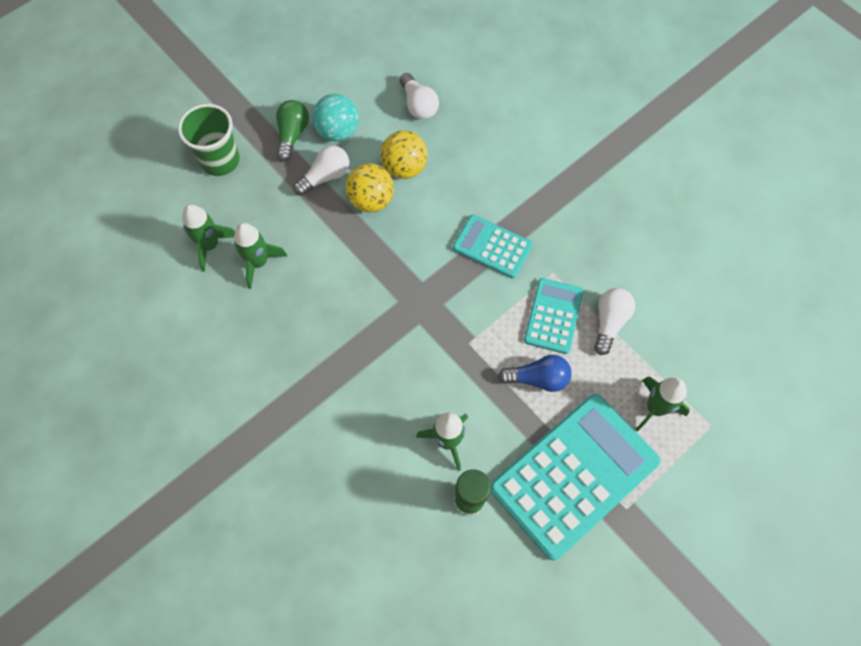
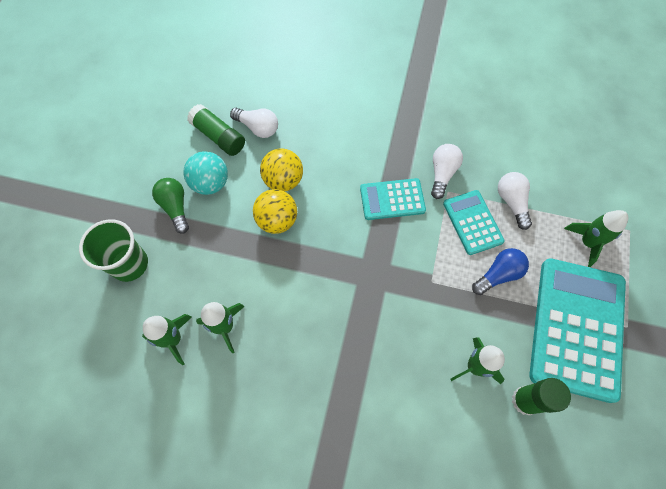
camera: 35 degrees left, 0 degrees up
(326, 177) = (227, 224): white light bulb -> white light bulb (442, 174)
(377, 92) = (218, 136): none -> green glue stick

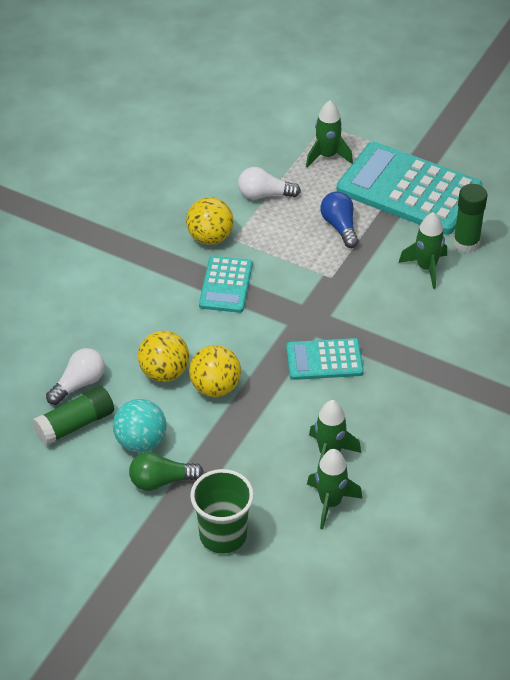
camera: 75 degrees left, 20 degrees down
(442, 174) = (210, 238): white light bulb -> yellow ball
(472, 222) = (276, 230): turquoise calculator -> turquoise calculator (324, 360)

